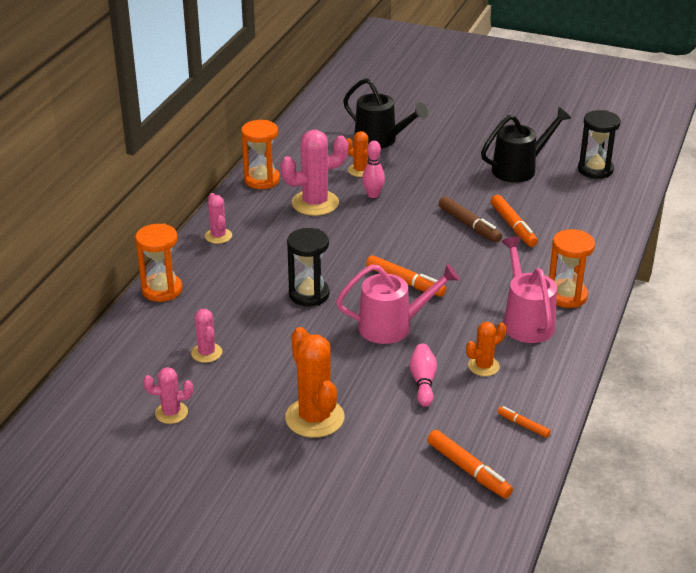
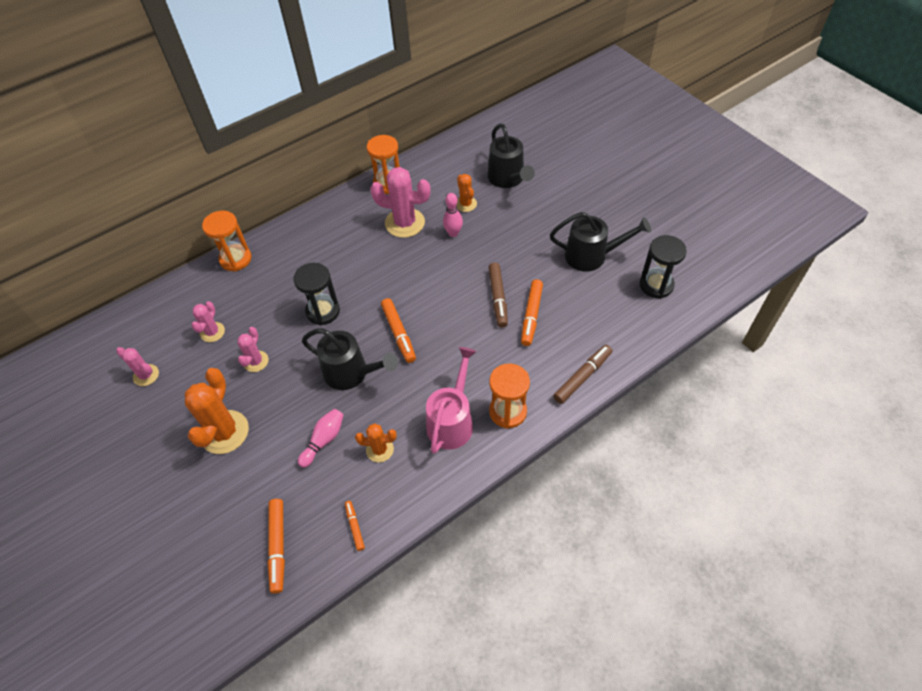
camera: 35 degrees right, 20 degrees up
(218, 236) = (313, 225): pink cactus -> pink cactus (256, 361)
(393, 326) = (352, 373): pink watering can -> black watering can
(602, 250) = (582, 377): none -> brown marker

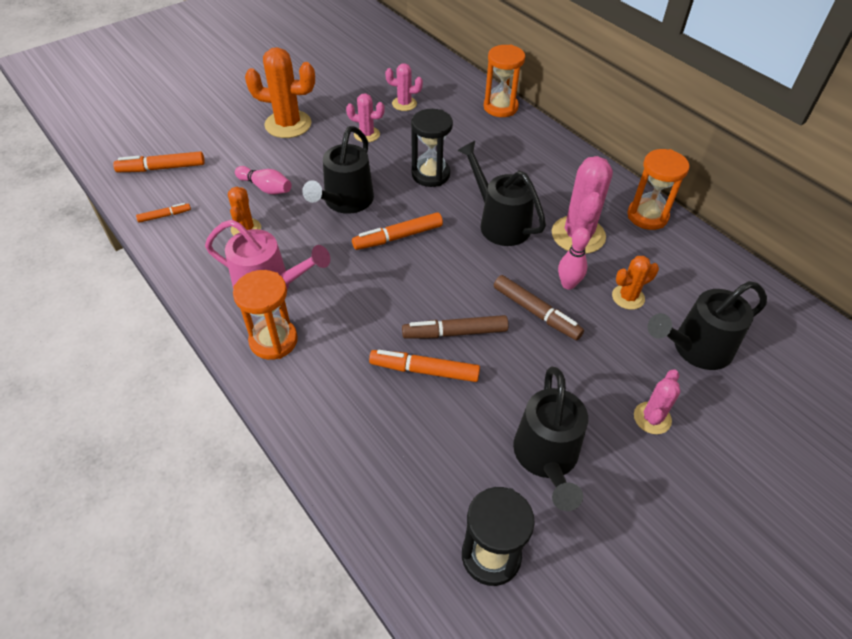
camera: 85 degrees right, 5 degrees down
(146, 375) = (357, 73): pink cactus -> pink cactus (652, 418)
(387, 268) = (499, 222): none -> black watering can
(582, 377) = (315, 428): brown marker -> brown marker (536, 312)

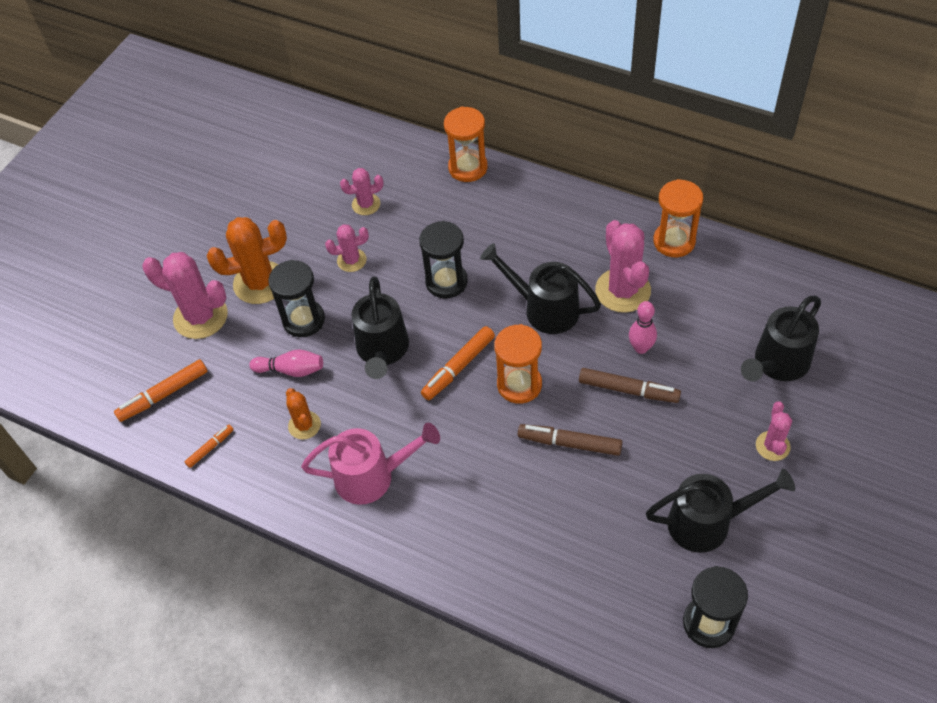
camera: 20 degrees left, 5 degrees up
(229, 130) = (200, 317): none -> pink cactus
(273, 340) = (413, 527): orange hourglass -> orange hourglass (519, 385)
(301, 159) = (303, 320): none -> black hourglass
(424, 370) = (565, 492): orange marker -> none
(455, 333) = (569, 443): brown marker -> brown marker turned 45 degrees clockwise
(547, 458) = (708, 522): black watering can -> black watering can turned 75 degrees counterclockwise
(628, 297) = (698, 338): orange cactus -> none

